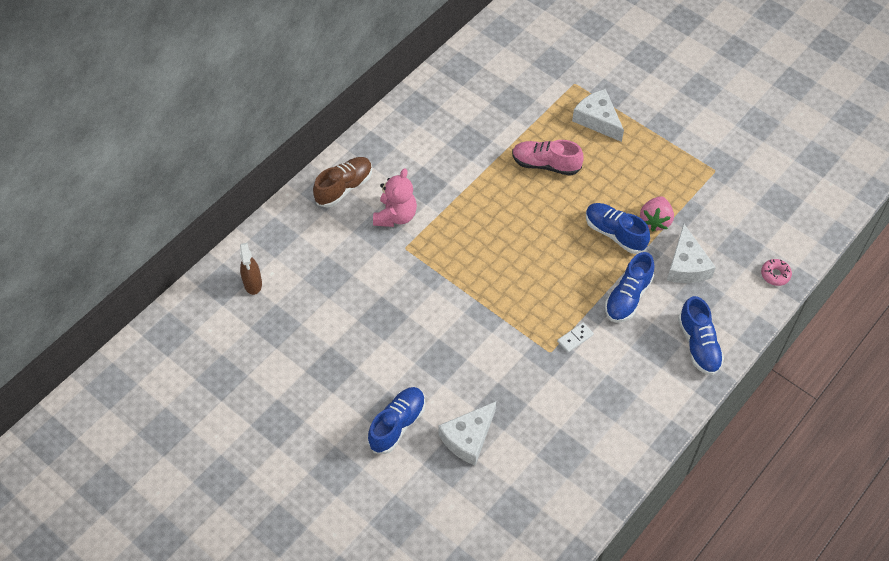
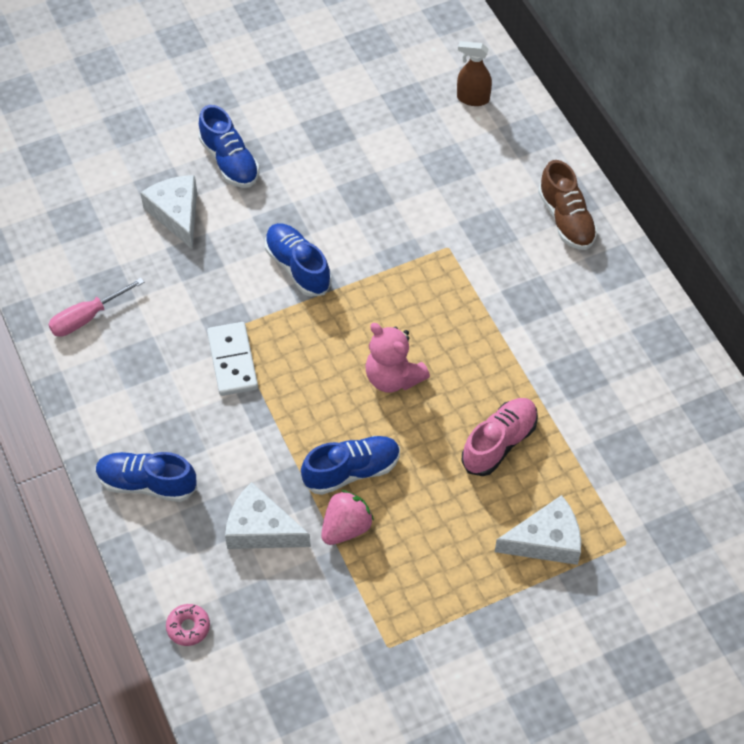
camera: 115 degrees right, 0 degrees up
(395, 216) = (498, 254): pink teddy bear -> pink teddy bear (393, 377)
(575, 338) = (232, 361): white domino -> white domino, size x1.79
(595, 452) = (87, 317): none -> pink screwdriver
(628, 297) = (254, 441): blue shoe -> blue shoe (298, 267)
(655, 221) = (346, 528): pink strawberry -> pink strawberry turned 90 degrees clockwise

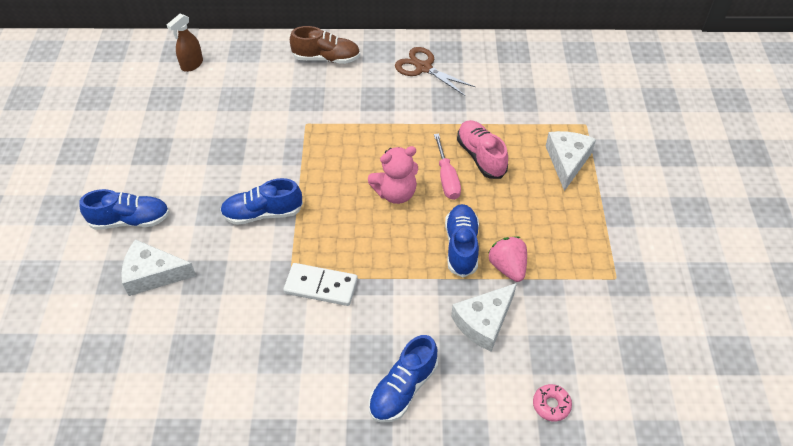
camera: 65 degrees left, 5 degrees down
(87, 317) = (210, 377): pink screwdriver -> pink screwdriver (447, 178)
(615, 326) = (423, 68): none -> brown scissors

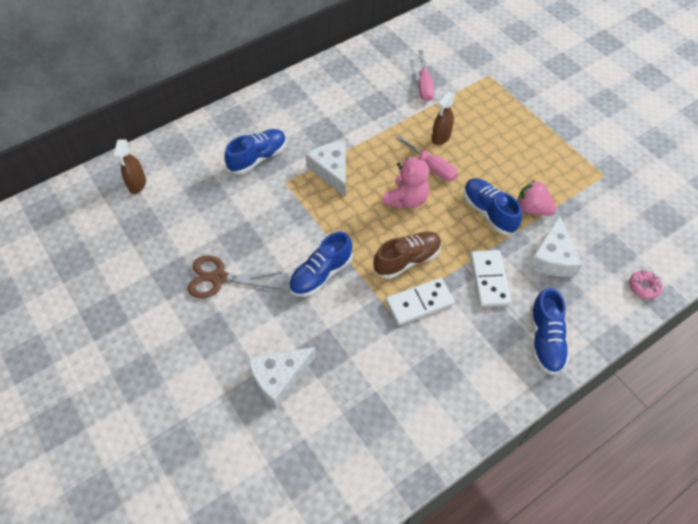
camera: 35 degrees left, 5 degrees up
(130, 220) = (215, 346): blue shoe -> blue shoe (258, 158)
(326, 58) = (251, 120): brown shoe -> brown shoe (407, 260)
(403, 305) = (489, 279): none -> white domino
(423, 68) = (336, 90): brown scissors -> brown scissors (219, 278)
(481, 156) = (441, 137): pink shoe -> brown spray bottle
(510, 103) = (424, 85): none -> pink screwdriver
(567, 161) = (501, 109): white cheese -> white cheese (331, 171)

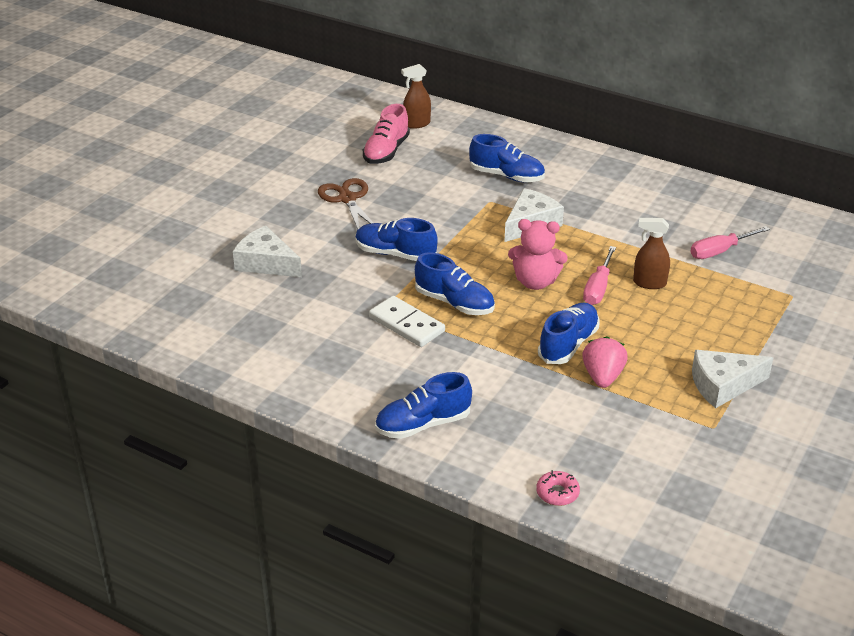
camera: 65 degrees right, 20 degrees down
(164, 222) = (386, 151): none -> pink shoe
(407, 260) = (454, 303): brown shoe -> blue shoe
(489, 279) = (473, 366): white domino -> none
(552, 257) = (542, 408): white cheese -> white cheese (723, 385)

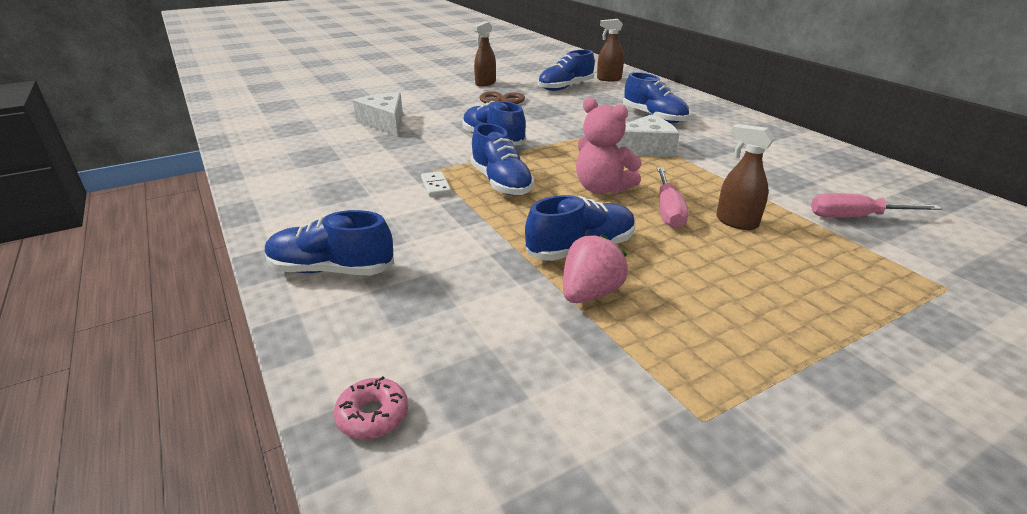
camera: 30 degrees right, 5 degrees down
(297, 169) = (485, 83): none -> brown spray bottle
(386, 151) = (565, 87): pink shoe -> blue shoe
(407, 324) = (436, 186): white domino -> white domino, size x0.56
(598, 288) = (668, 210): pink screwdriver -> pink screwdriver turned 45 degrees counterclockwise
(723, 385) = (762, 363): white cheese -> none

